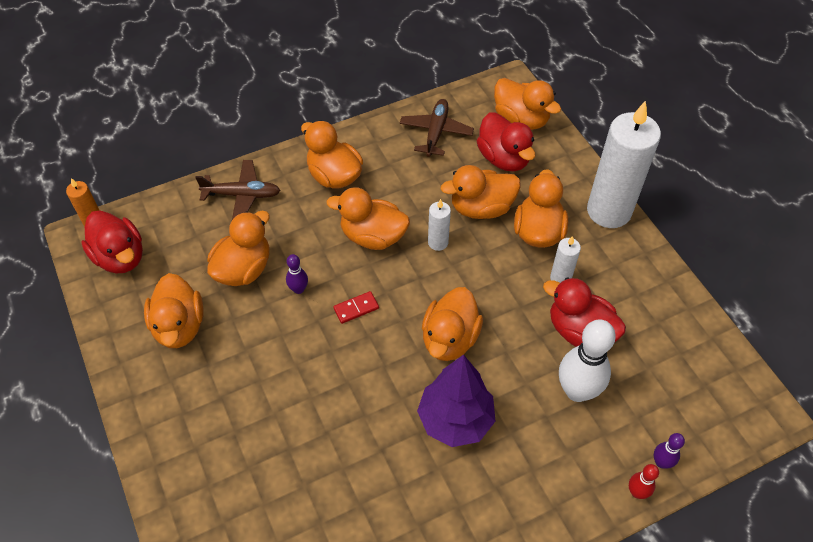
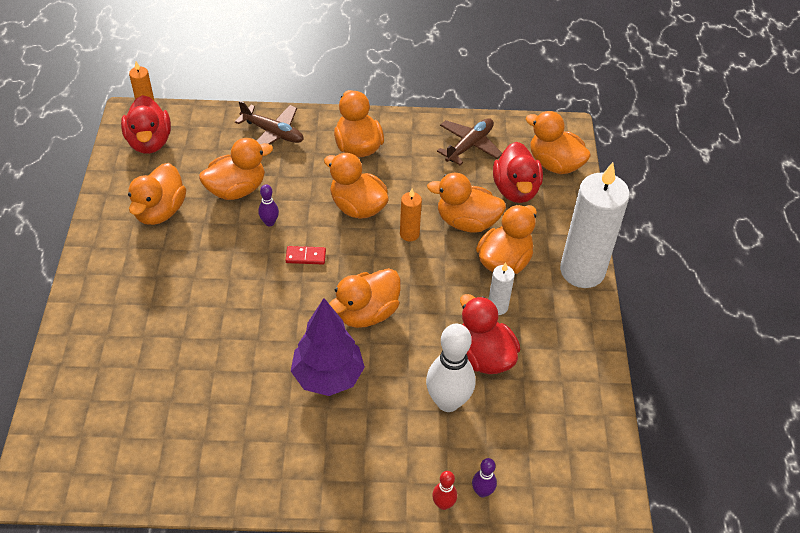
camera: 25 degrees right, 5 degrees down
(438, 242) = (409, 234): white candle -> orange candle
(521, 119) = (554, 164): orange duck -> orange duck turned 150 degrees clockwise

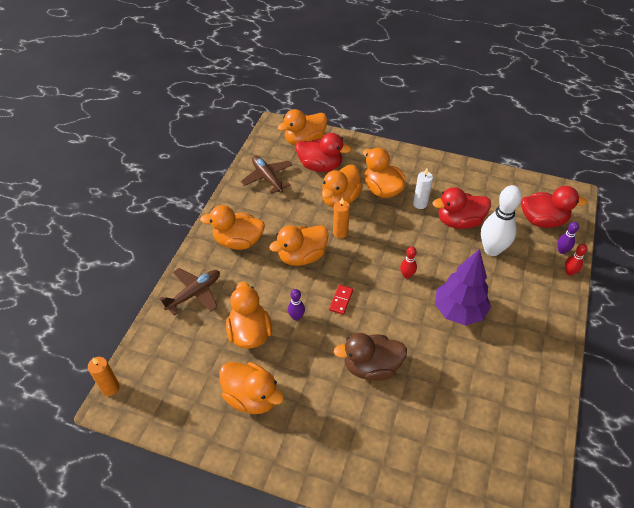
camera: 70 degrees left, 0 degrees up
(149, 142) = (158, 392): red duck -> red duck (542, 220)
(222, 303) = (371, 367): none -> brown duck
(366, 313) = (407, 275): orange duck -> red bowling pin
(582, 271) = (402, 156): white candle -> none

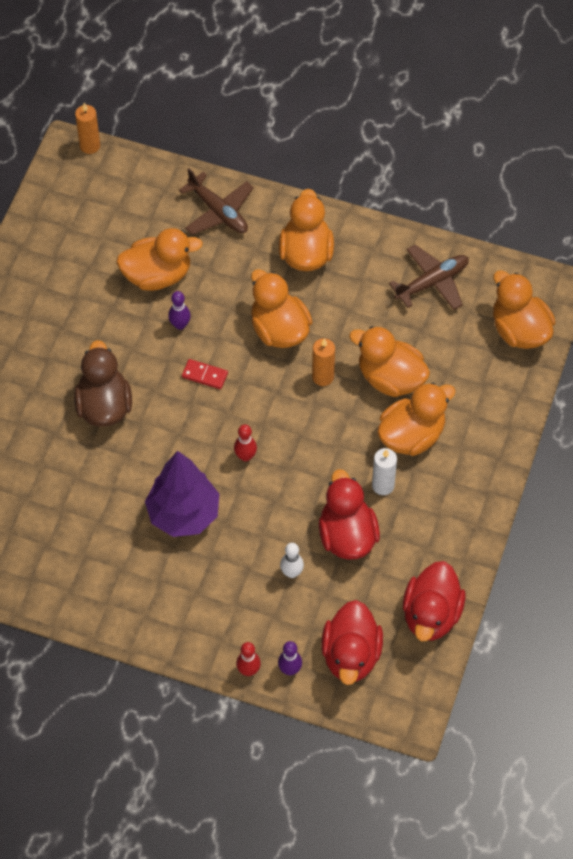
camera: 90 degrees right, 10 degrees up
(251, 397) = (70, 282): orange duck -> none
(320, 166) = (461, 352): red duck -> red duck (431, 615)
(492, 249) = (291, 572): white bowling pin -> white bowling pin, size x0.48

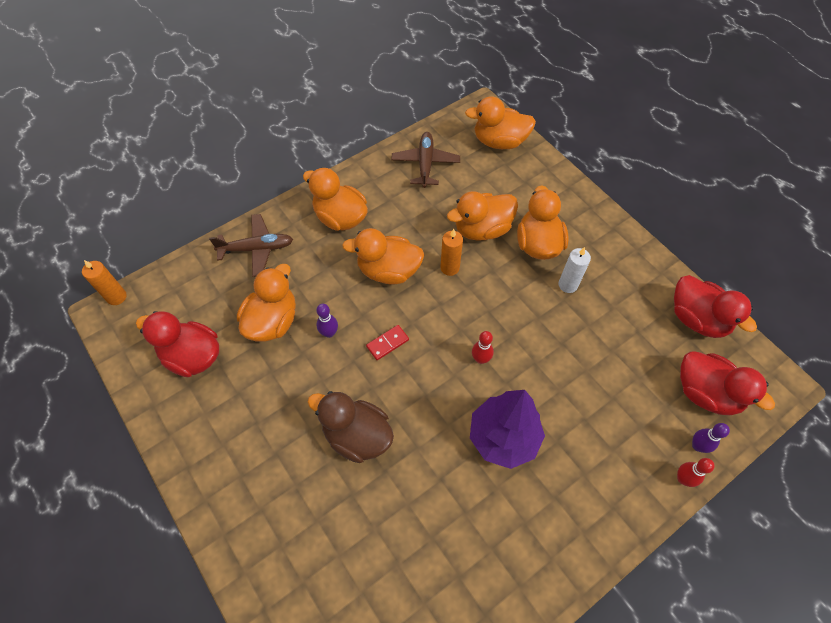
camera: 55 degrees left, 0 degrees up
(291, 572) = (607, 390): white bowling pin -> none
(347, 535) = (596, 332): red duck -> red duck (192, 356)

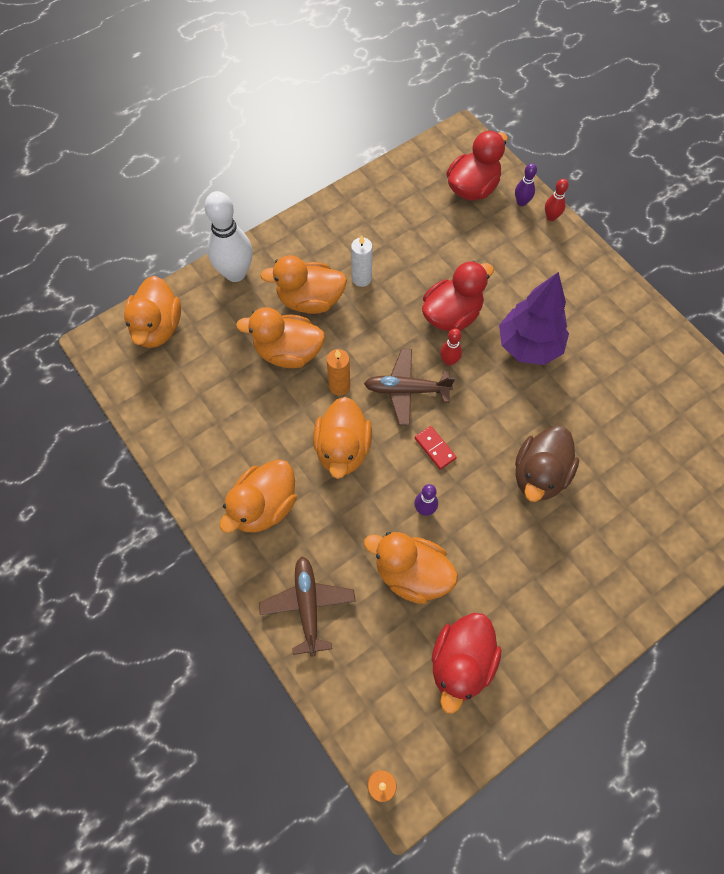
camera: 90 degrees left, 5 degrees up
(425, 164) = (185, 409): brown plane -> brown plane (406, 390)
(482, 229) = (288, 352): orange duck -> orange duck turned 120 degrees clockwise
(560, 189) = (235, 273): none -> white bowling pin
(697, 319) = (399, 181): red duck -> red duck (452, 315)

